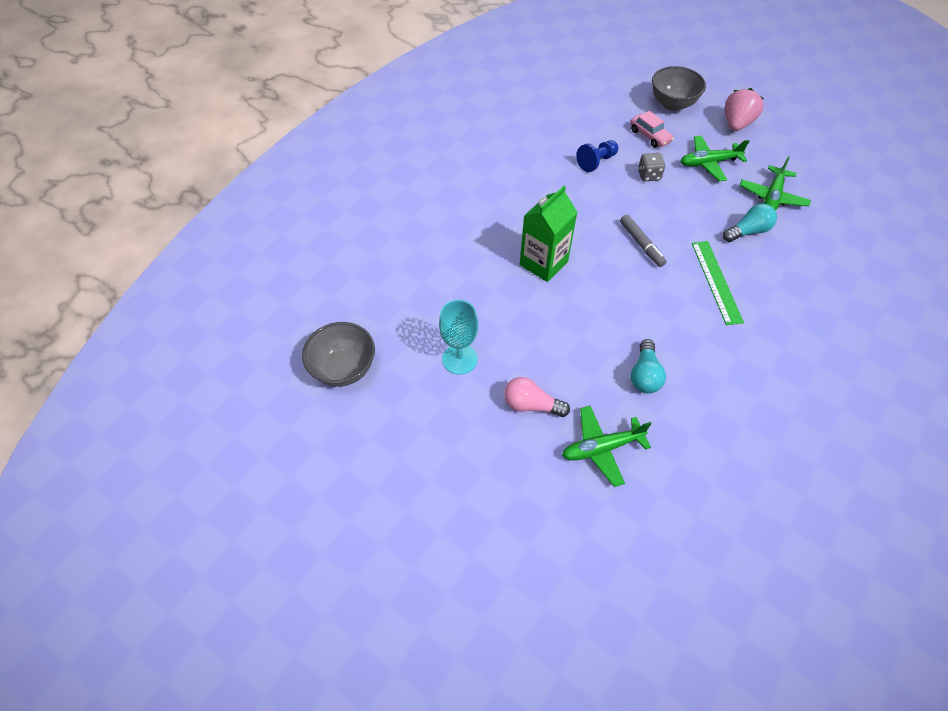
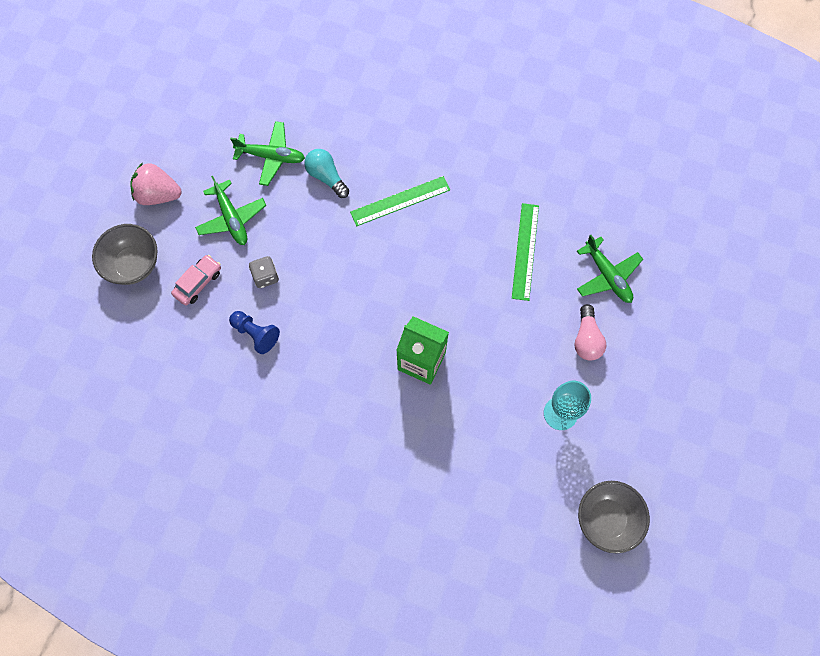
camera: 105 degrees left, 15 degrees up
(641, 244) = (370, 272): grey marker -> none
(644, 375) = (525, 251): turquoise light bulb -> green ruler

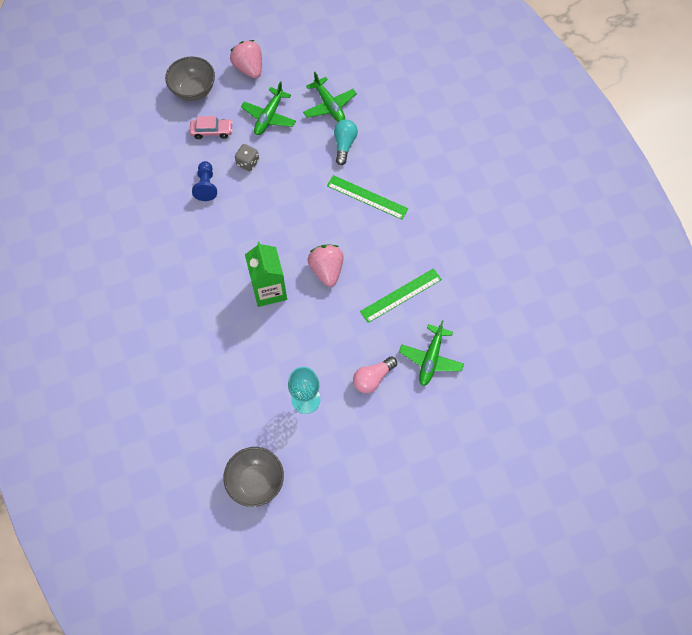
camera: 50 degrees right, 5 degrees down
(445, 294) = (326, 270): none -> pink strawberry

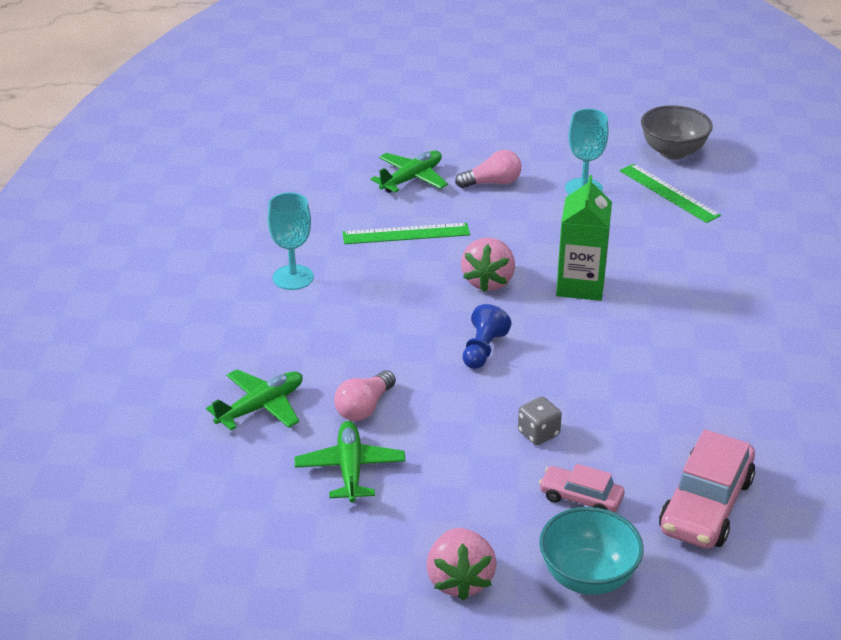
camera: 155 degrees left, 30 degrees down
(150, 150) = (705, 505): none -> pink car
(193, 91) = (587, 577): grey bowl -> turquoise bowl
(206, 186) = (623, 424): blue pawn -> blue pawn (483, 350)
(269, 116) = (466, 487): green plane -> green plane (261, 407)
(344, 145) = (364, 407): turquoise light bulb -> pink light bulb
(367, 197) = (376, 336): green ruler -> green ruler (669, 193)
(444, 225) = (293, 277): none -> turquoise goblet

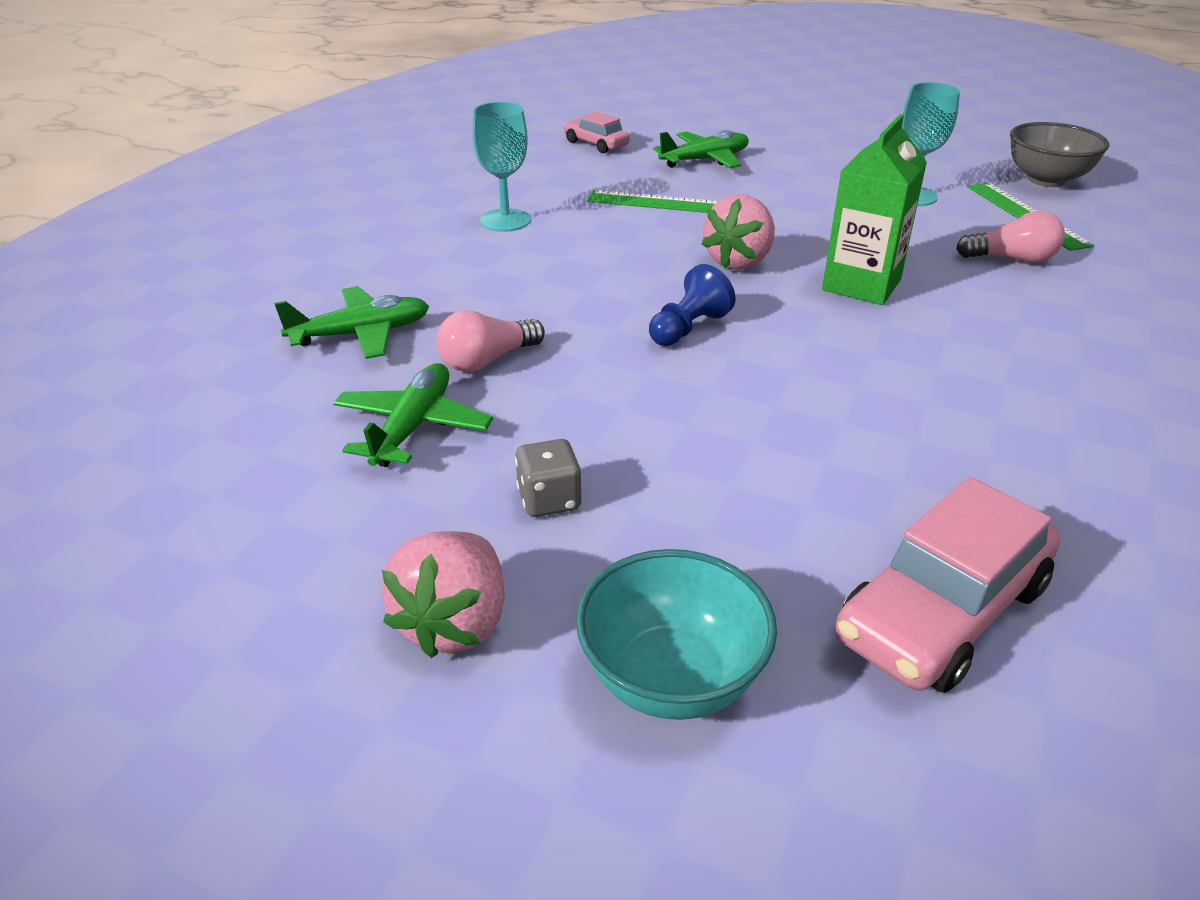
camera: 20 degrees right, 0 degrees up
(492, 183) = (799, 176): pink light bulb -> pink light bulb (1011, 259)
(538, 433) = (708, 441): grey dice -> grey dice (549, 500)
(580, 498) = (726, 546): pink car -> pink car (596, 144)

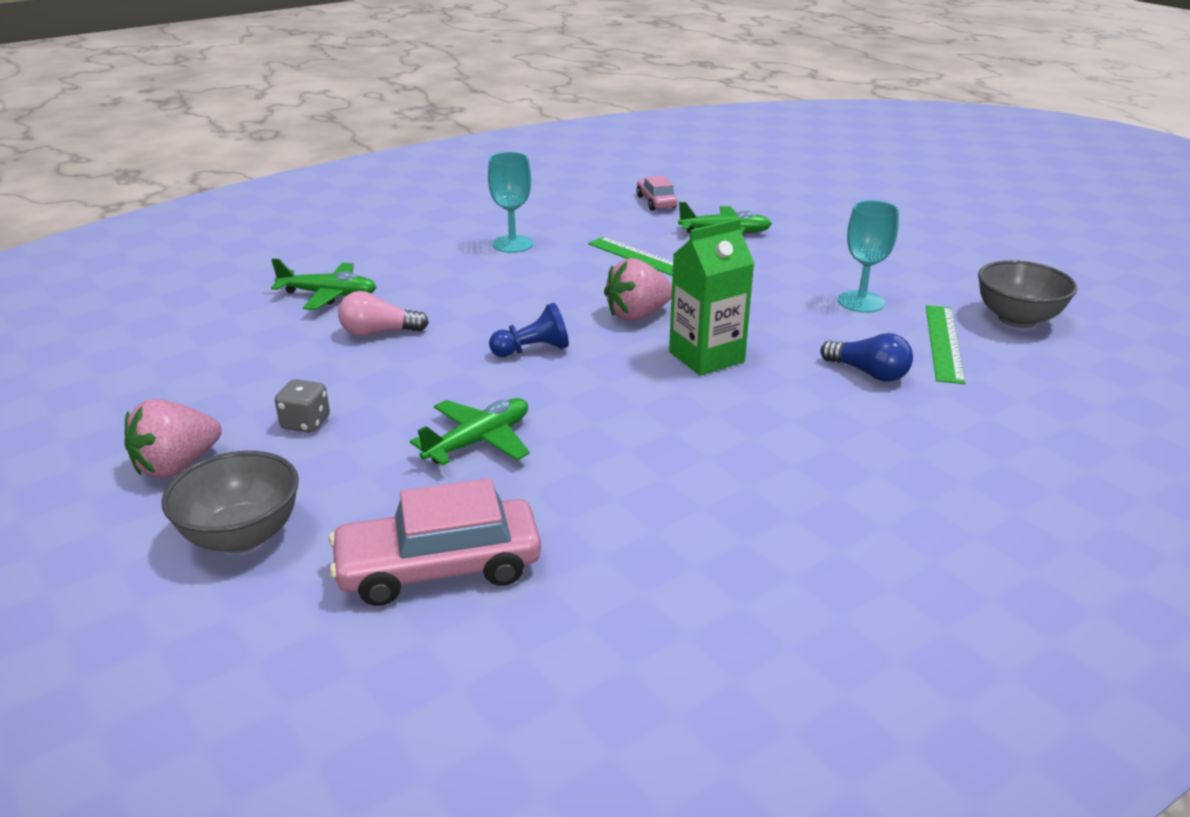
camera: 30 degrees right, 5 degrees down
(413, 427) = (287, 358): green plane -> green plane (478, 441)
(671, 679) = (242, 536): turquoise bowl -> grey bowl
(1011, 259) = (868, 373): pink light bulb -> blue light bulb

